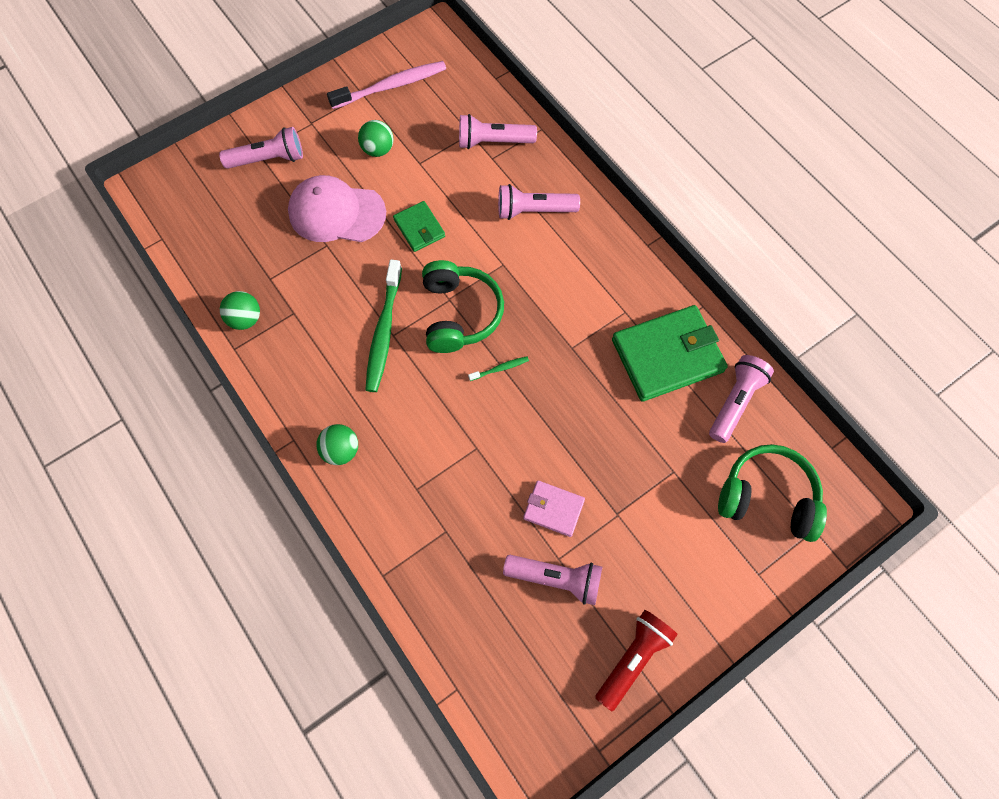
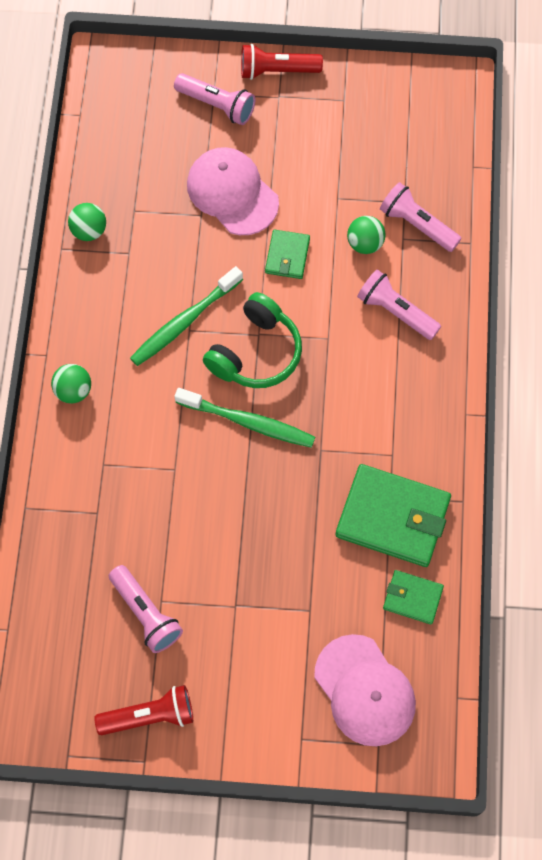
camera: 40 degrees right, 0 degrees up
(293, 106) = (277, 71): none -> red flashlight
(378, 149) = (313, 161): green ball -> green ball (365, 243)
(391, 86) = (375, 110): pink toothbrush -> none
(500, 368) = (248, 422): green toothbrush -> green toothbrush, size x2.25
(553, 509) = (190, 562): pink wallet -> none
(735, 402) = (412, 598): pink flashlight -> green wallet
(767, 498) = (364, 690): green headphones -> pink cap

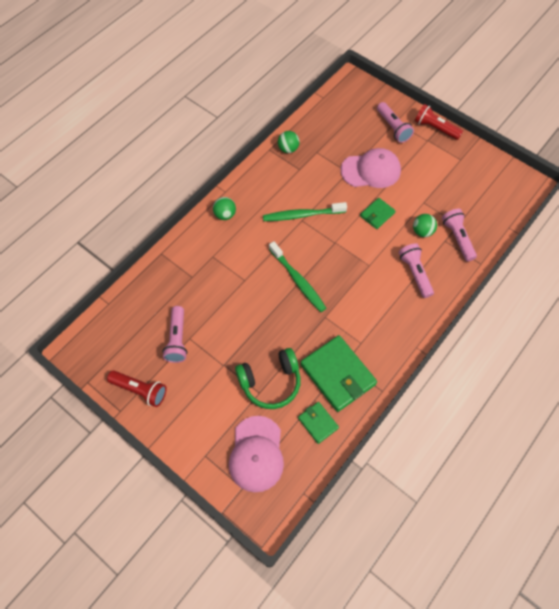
camera: 35 degrees right, 5 degrees down
(232, 193) = (371, 170): pink cap -> pink cap turned 90 degrees clockwise
(255, 352) = (327, 250): green headphones -> green headphones (270, 382)

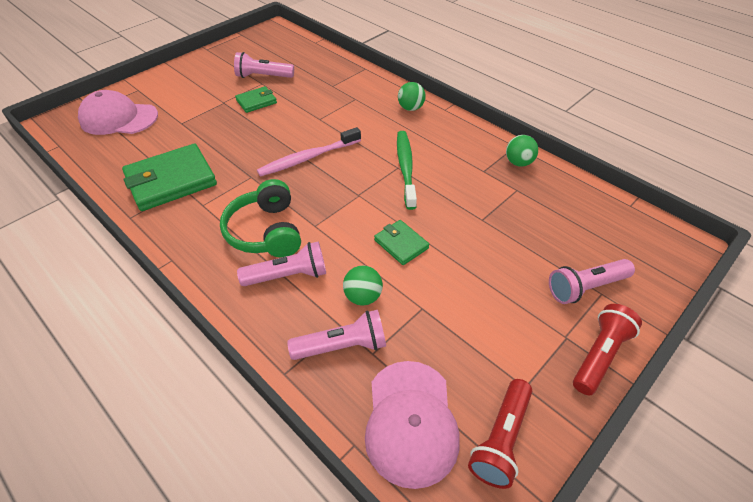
camera: 95 degrees right, 15 degrees down
(140, 390) = (220, 58): red flashlight -> red flashlight (501, 440)
(270, 382) = (189, 130): green headphones -> green headphones (266, 231)
(298, 280) = (308, 158): green toothbrush -> pink toothbrush
(318, 423) = (123, 161): green wallet -> green wallet (256, 101)
(371, 170) = (486, 246): pink cap -> pink cap (411, 422)

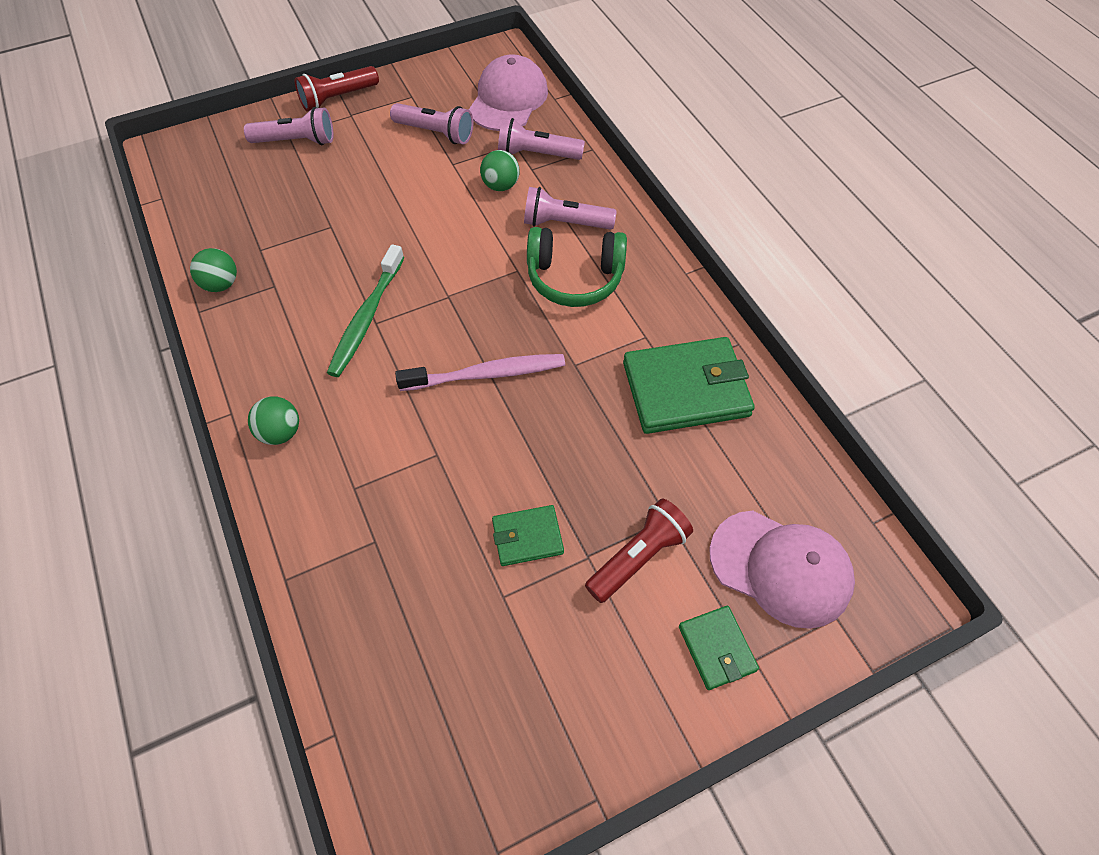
camera: 160 degrees left, 10 degrees up
(263, 76) = (494, 619): pink flashlight -> pink flashlight (435, 133)
(266, 231) = (574, 278): green headphones -> green headphones turned 90 degrees clockwise
(401, 244) = (435, 223): green wallet -> green wallet (717, 648)
(501, 440) = (452, 77): red flashlight -> red flashlight (638, 557)

